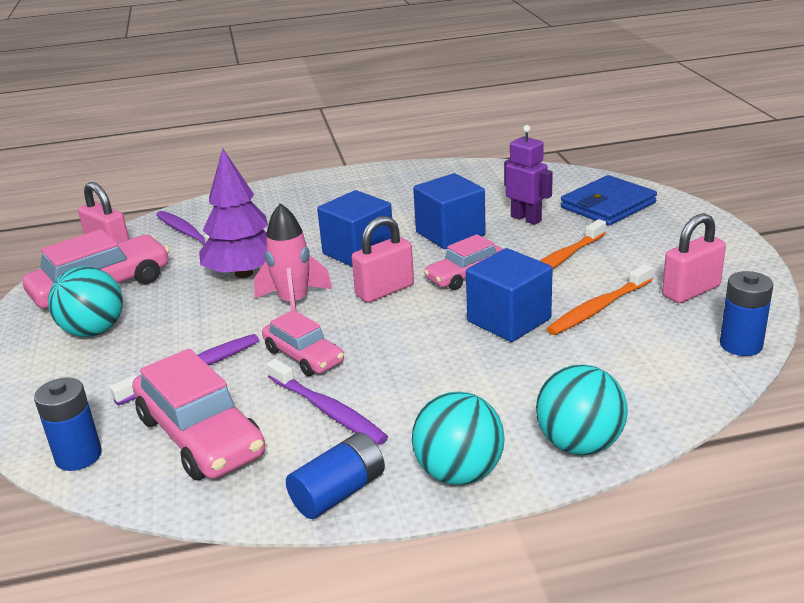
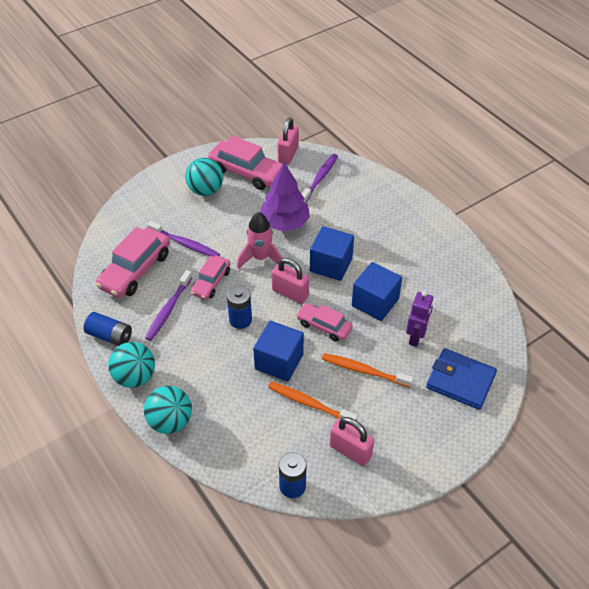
camera: 65 degrees right, 20 degrees up
(78, 456) = (110, 235): blue battery -> blue battery (240, 320)

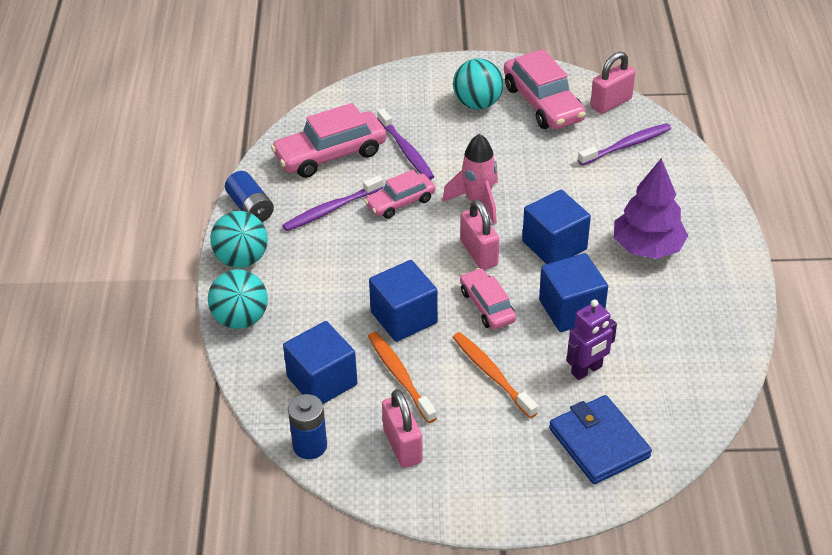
camera: 35 degrees right, 5 degrees down
(240, 320) = (399, 255): blue battery -> none
(262, 435) = (322, 381): none -> blue cube
(284, 223) = (539, 176): purple tree -> purple tree (647, 247)

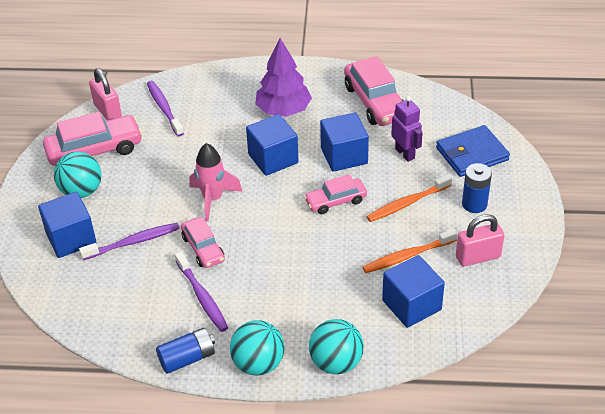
camera: 85 degrees left, 0 degrees up
(310, 446) = (480, 313): blue battery -> blue battery (474, 204)
(330, 154) = (124, 296): pink car -> pink car (375, 102)
(404, 317) = (344, 251): blue cube -> blue cube (71, 238)
(479, 253) = (276, 202): pink padlock -> none

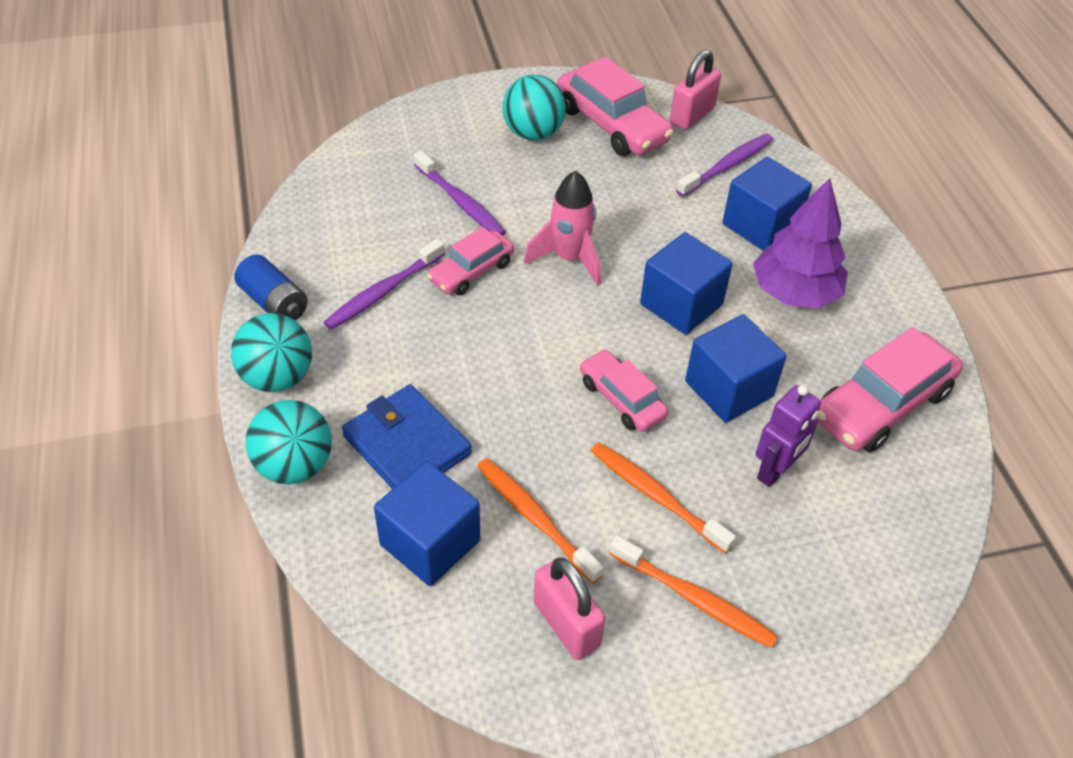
camera: 70 degrees right, 5 degrees up
(71, 238) = (448, 146): blue cube -> blue cube (760, 225)
(472, 154) = (824, 575): blue wallet -> blue wallet (407, 445)
(474, 204) = (694, 599): blue battery -> orange toothbrush

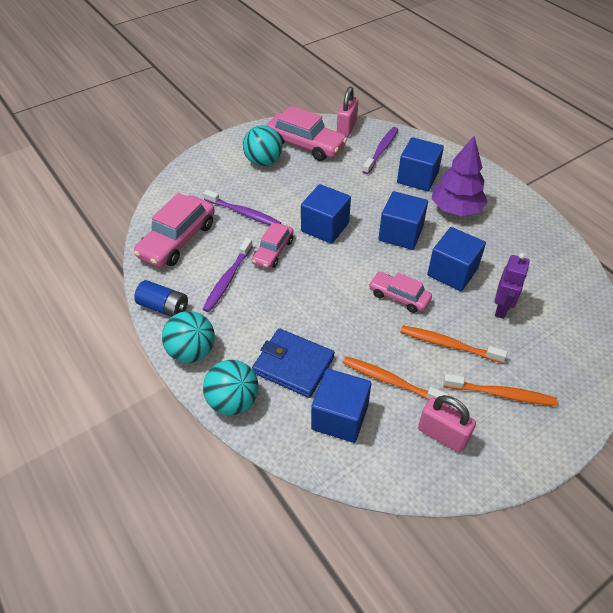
camera: 20 degrees left, 0 degrees up
(569, 259) = (325, 227): pink rocket -> blue cube
(882, 405) = (533, 255): pink car -> pink car (177, 240)

